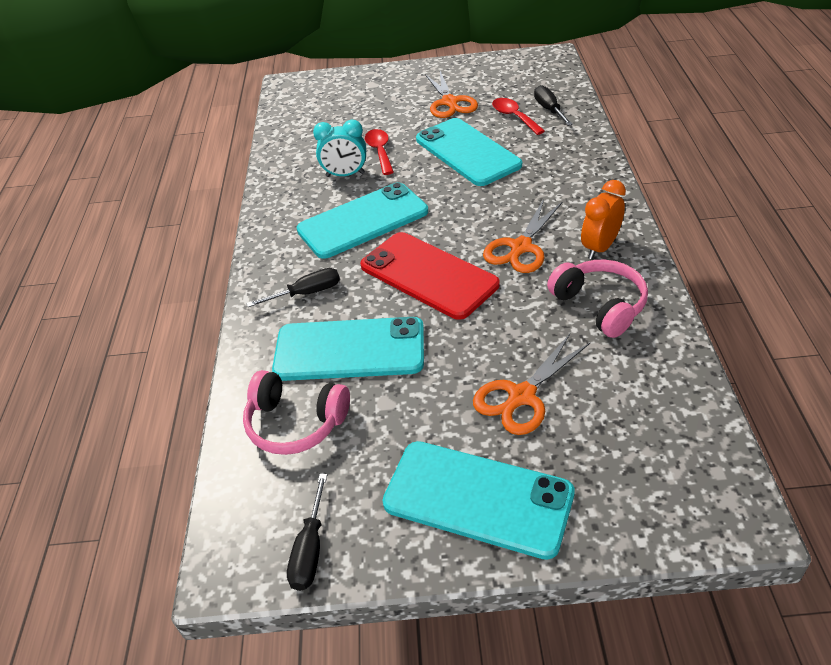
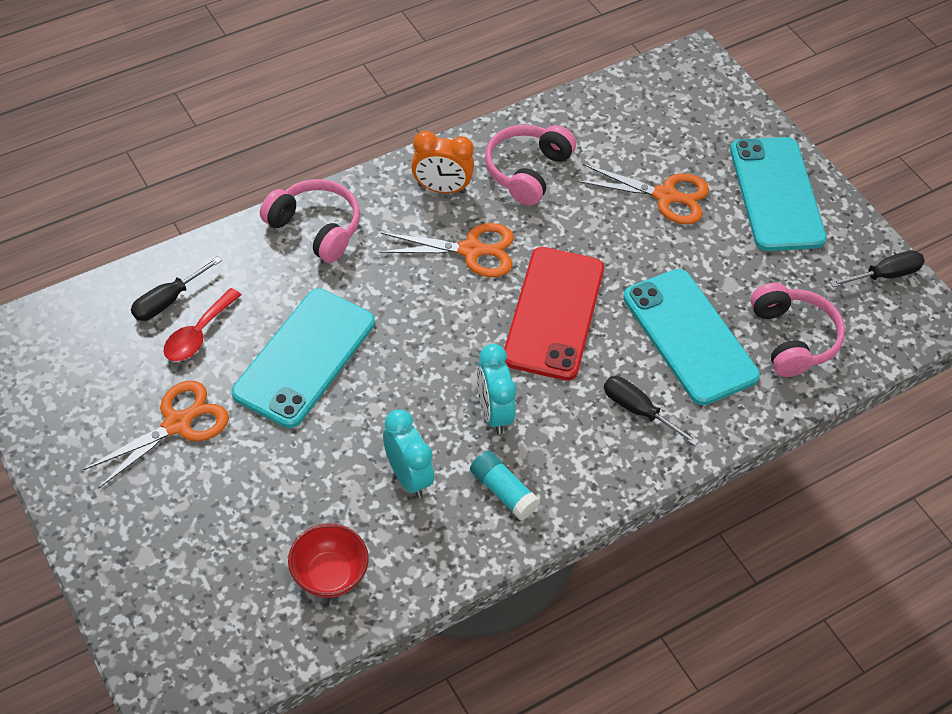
camera: 125 degrees left, 10 degrees up
(300, 210) = (503, 491): none -> turquoise glue stick
(307, 136) = (329, 575): none -> red bowl
(363, 221) = (493, 412): turquoise phone -> turquoise clock
(380, 151) = (338, 459): red spoon -> none
(586, 176) = (316, 228): none -> pink headphones

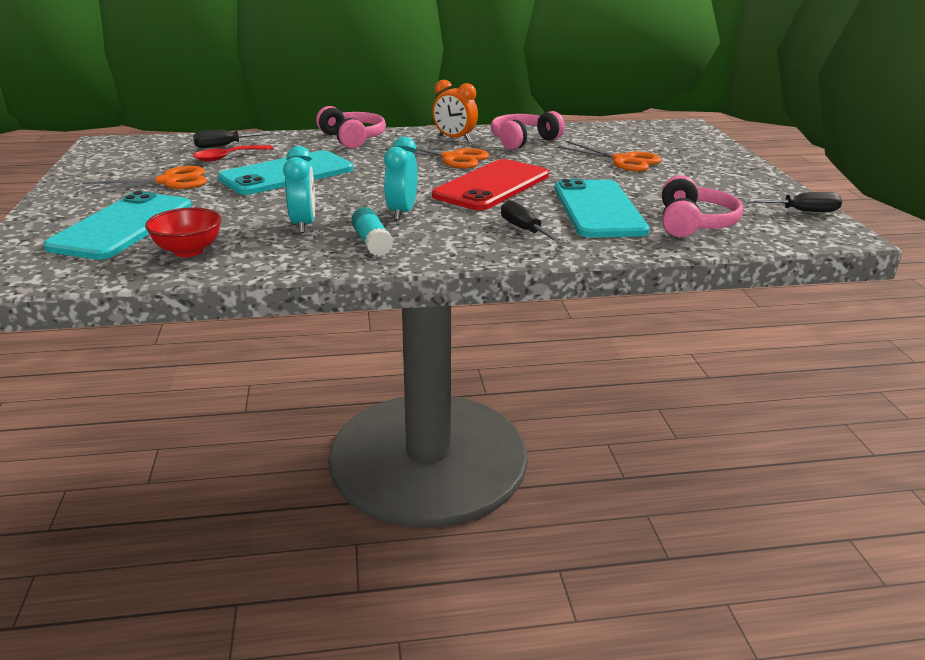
camera: 25 degrees right, 25 degrees down
(776, 194) = (719, 171): turquoise phone -> turquoise phone (123, 226)

